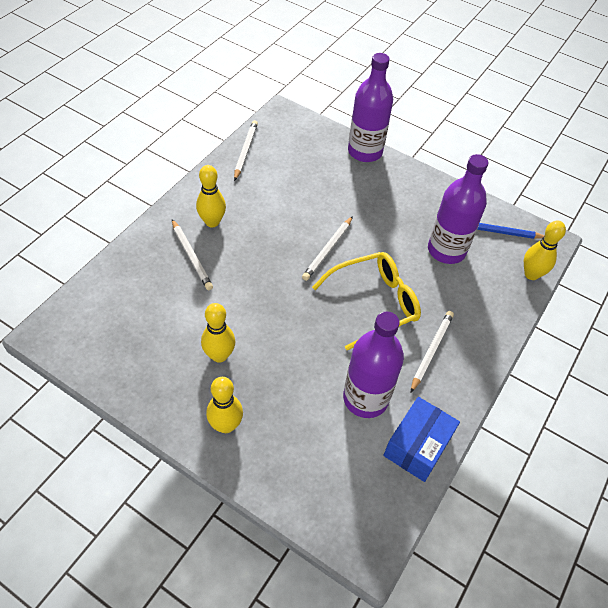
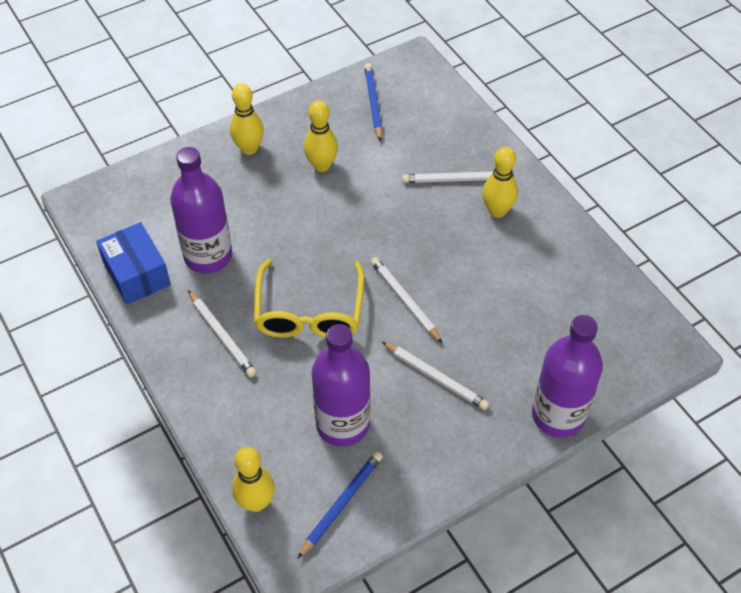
camera: 120 degrees right, 0 degrees up
(120, 345) = (373, 103): none -> blue pencil
(245, 151) = (607, 280): white pencil -> white pencil (436, 377)

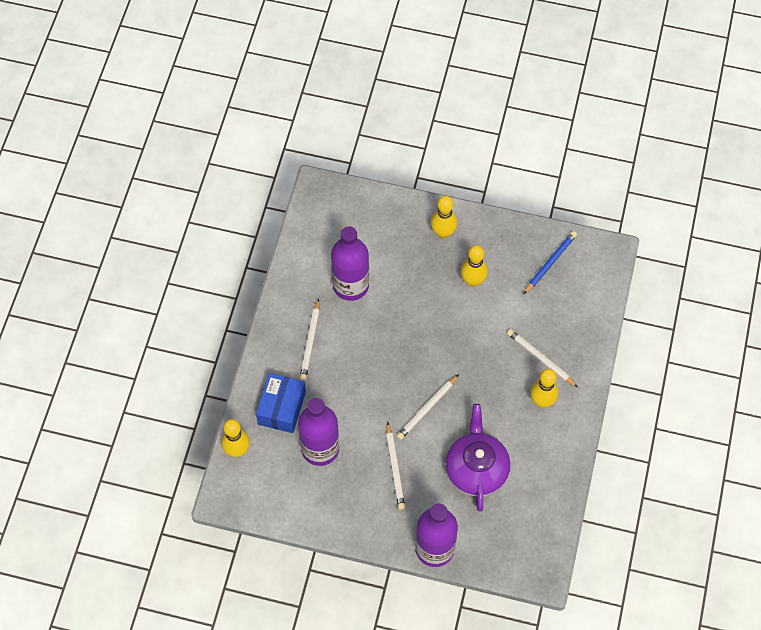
camera: 45 degrees right, 10 degrees up
(137, 274) = (303, 264): blue box -> blue box (282, 408)
(309, 311) = (369, 368): yellow glasses -> none
(341, 504) = (276, 489): blue pencil -> none
(404, 300) = (427, 409): white pencil -> white pencil turned 150 degrees counterclockwise
(510, 313) = (476, 469): none -> purple teapot

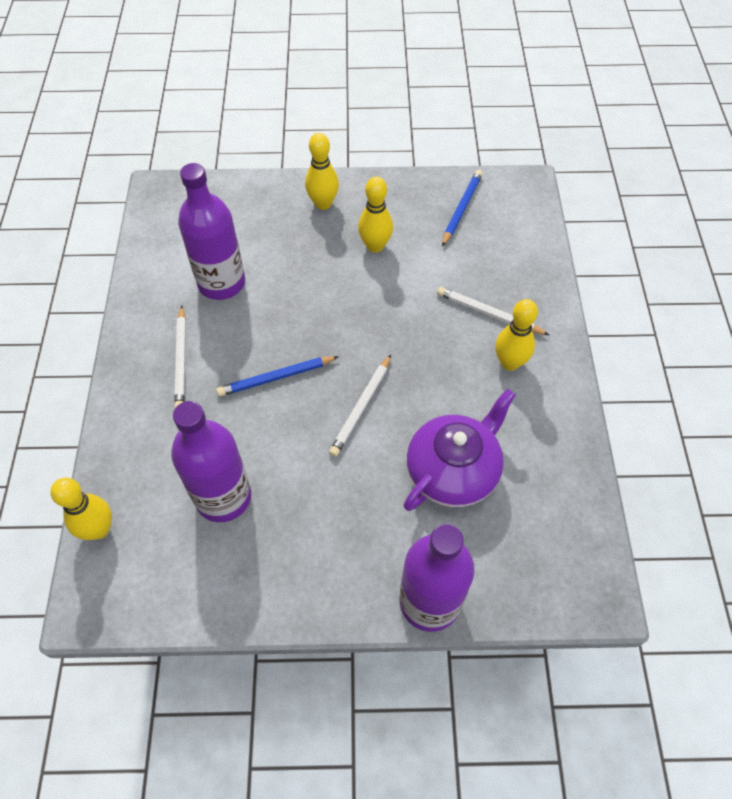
camera: 15 degrees left, 5 degrees down
(282, 408) = (156, 454): blue box -> none
(373, 372) = (276, 378): none -> blue pencil
(395, 468) = (338, 497): white pencil -> none
(476, 469) = (453, 471): purple teapot -> purple teapot turned 60 degrees clockwise

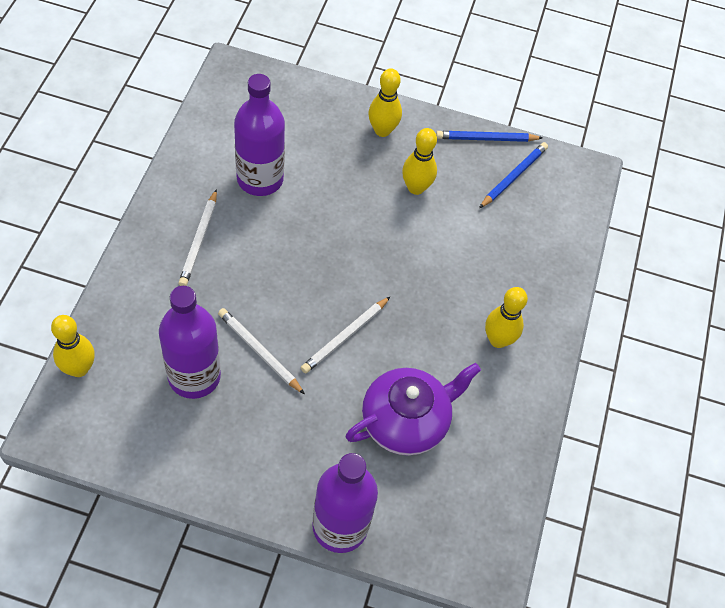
camera: 10 degrees right, 0 degrees up
(276, 378) = (278, 284): blue pencil -> blue pencil (486, 139)
(489, 314) = (498, 287): white pencil -> white pencil (259, 351)

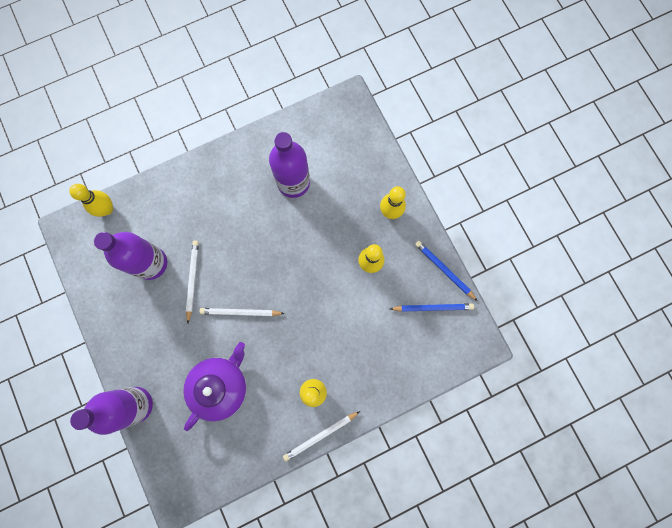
camera: 55 degrees right, 20 degrees up
(199, 240) = (227, 191): white pencil -> white pencil (320, 435)
(406, 421) = (220, 385): purple teapot -> purple teapot turned 75 degrees counterclockwise

